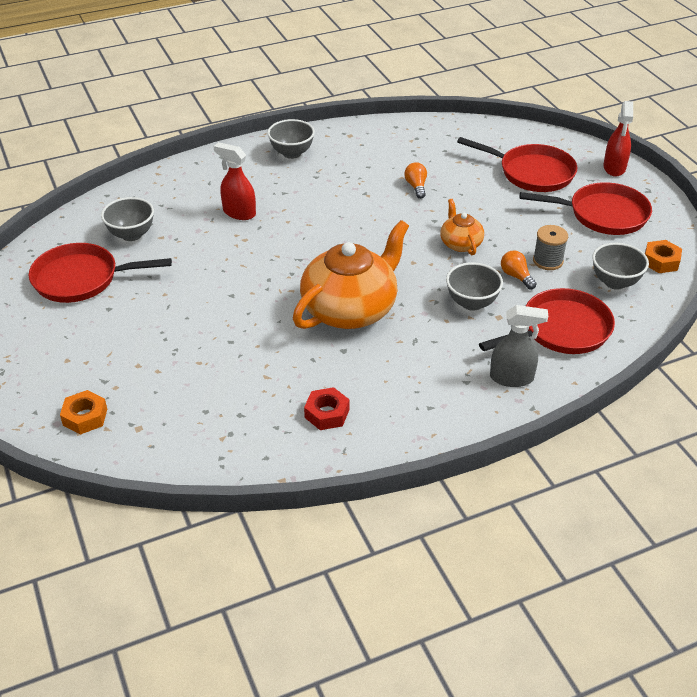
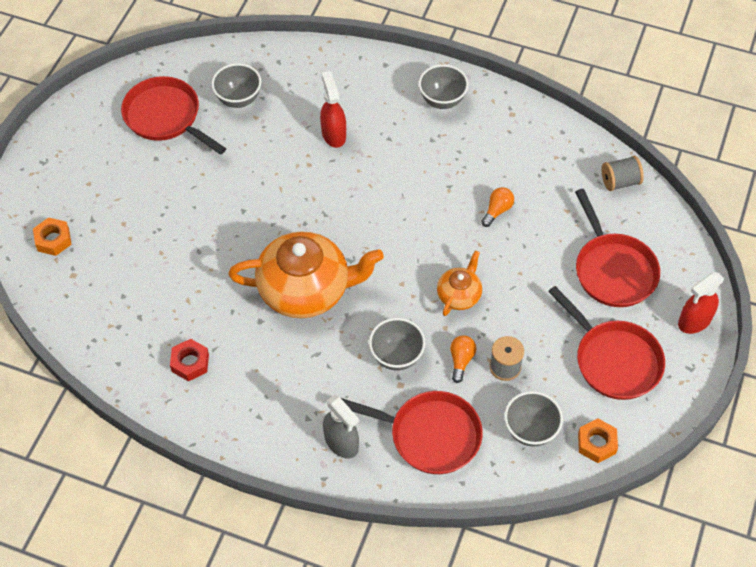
camera: 45 degrees right, 15 degrees up
(468, 130) = (620, 182): none -> grey spool

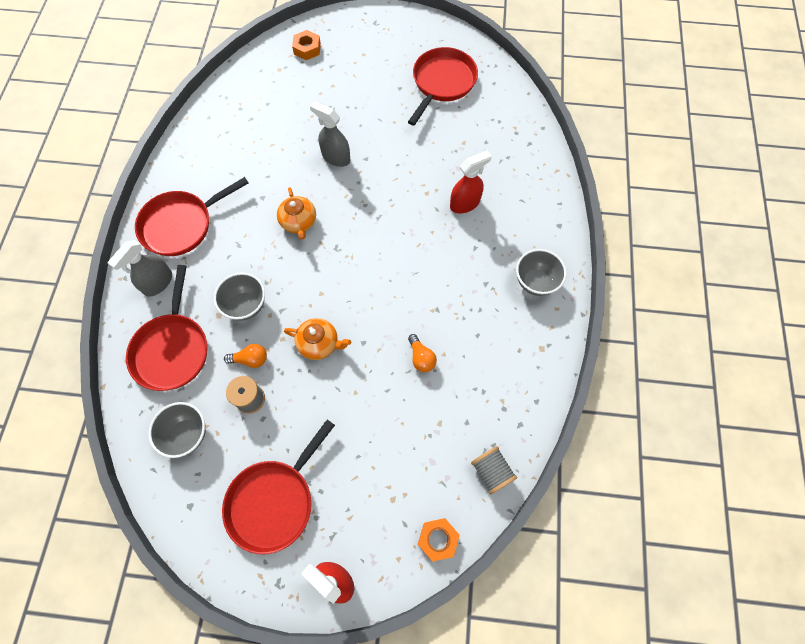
camera: 75 degrees right, 10 degrees up
(190, 363) = (216, 161): red nut -> none
(231, 239) = (335, 157): none -> grey spray bottle
(239, 99) = (478, 126): grey bowl -> none
(306, 289) = (299, 222): orange teapot -> orange teapot, size x0.49
(497, 210) = (421, 358): orange light bulb -> orange light bulb turned 45 degrees clockwise
(596, 443) = (180, 499): orange nut -> orange nut (438, 539)
(613, 270) = (380, 482): red pan -> red pan (181, 225)

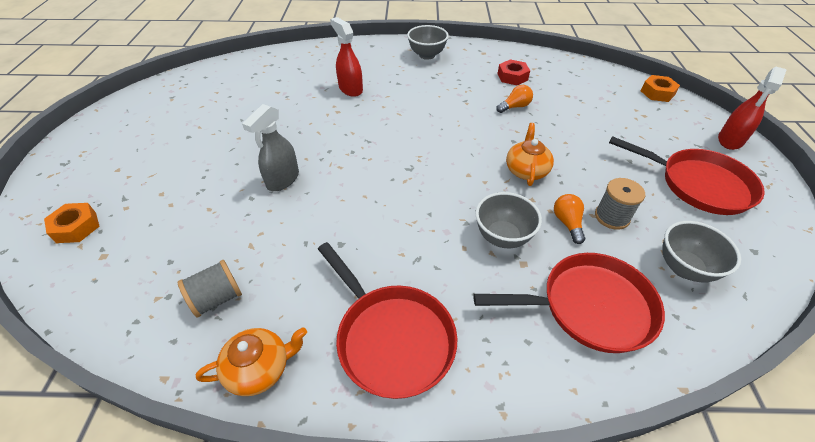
camera: 95 degrees left, 20 degrees down
(158, 283) = (497, 350): grey spray bottle -> none
(299, 222) = (378, 202): orange teapot -> orange teapot (260, 368)
(442, 83) = (193, 107): red pan -> none
(483, 370) = (512, 77): none -> red nut
(491, 471) = (591, 72): grey spool -> grey spool (217, 298)

